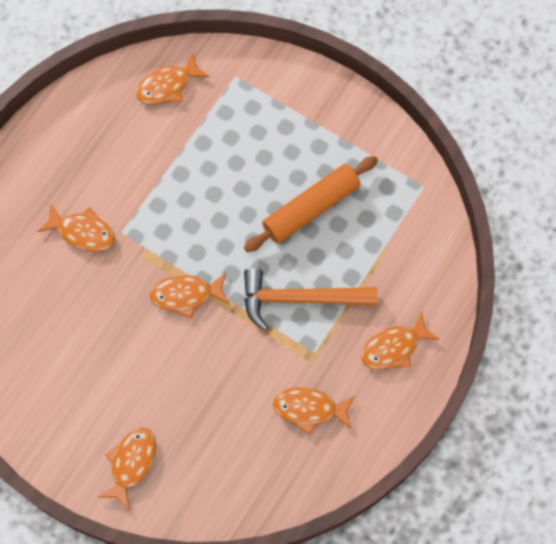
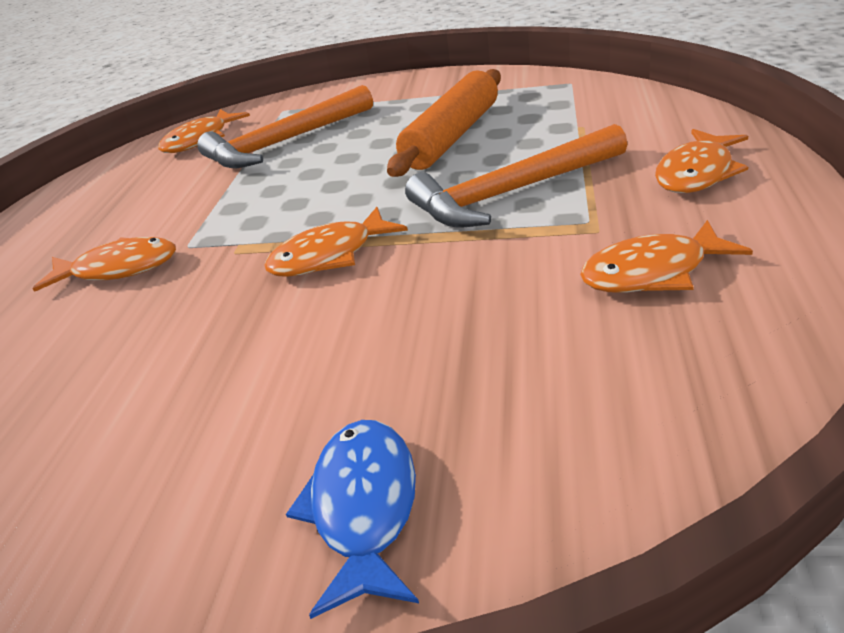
camera: 20 degrees left, 35 degrees down
(131, 463) = (364, 508): orange fish -> blue fish
(215, 135) = (283, 143): none -> orange hammer

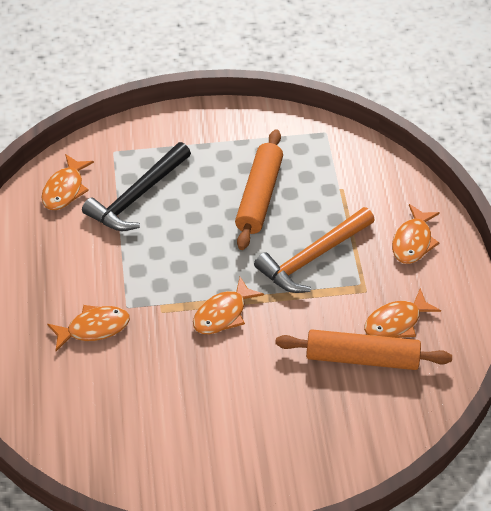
camera: 20 degrees left, 15 degrees up
(283, 143) = (136, 197): orange hammer -> black hammer
(364, 508) = (300, 458): blue fish -> none
(569, 323) = (362, 358): none -> orange rolling pin

